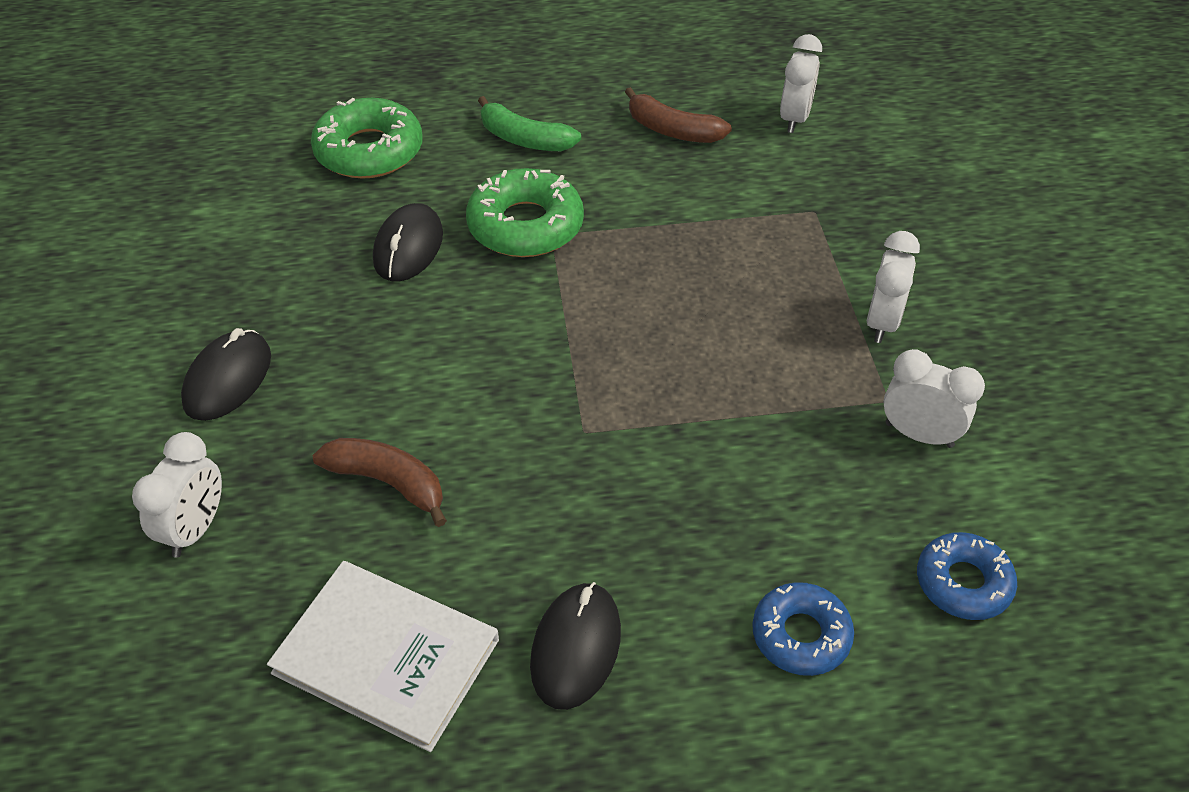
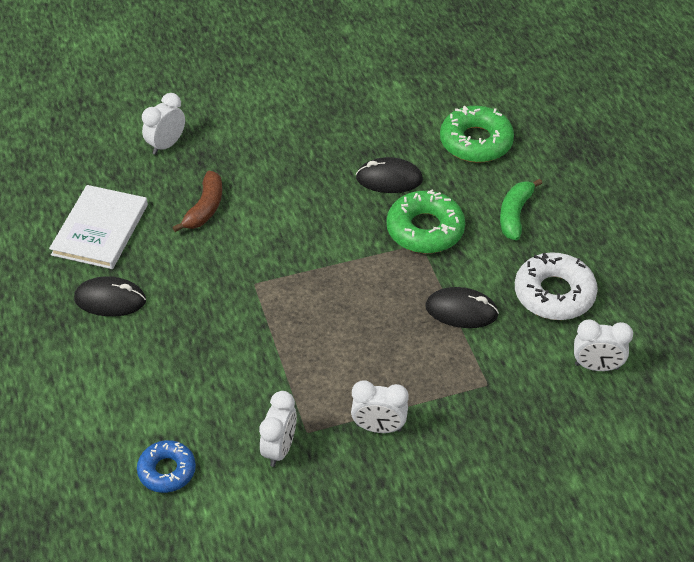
camera: 80 degrees right, 0 degrees up
(195, 529) = (166, 145): white clock -> white clock turned 120 degrees clockwise
(228, 379) = (266, 130): black mouse -> black mouse (461, 311)
(672, 130) = (554, 294): brown banana -> white donut
(801, 635) = (125, 394): blue donut -> none

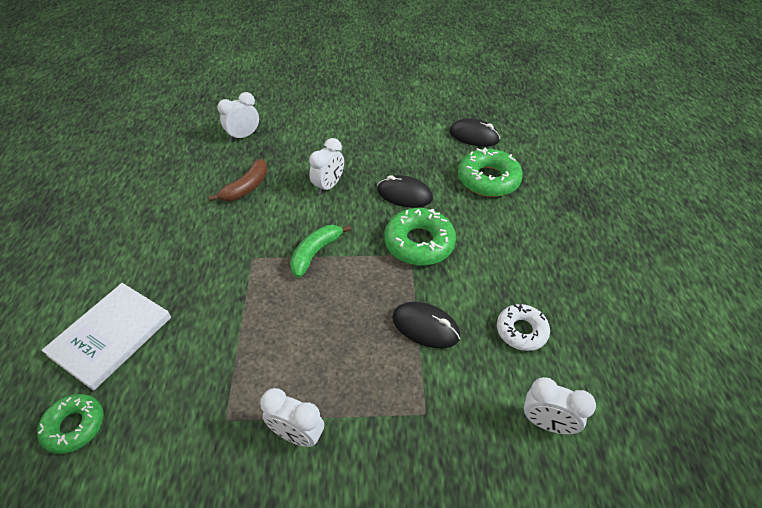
camera: 15 degrees right, 0 degrees up
(100, 229) = (158, 187): white book -> white book (111, 336)
(110, 300) = (130, 245): black mouse -> black mouse (474, 136)
(167, 471) = (74, 426): blue donut -> green donut
(279, 449) = (190, 432): white clock -> white clock (328, 186)
(515, 215) = (504, 247): green banana -> green banana (315, 253)
(554, 294) = (521, 331): white donut -> white donut, size x0.64

